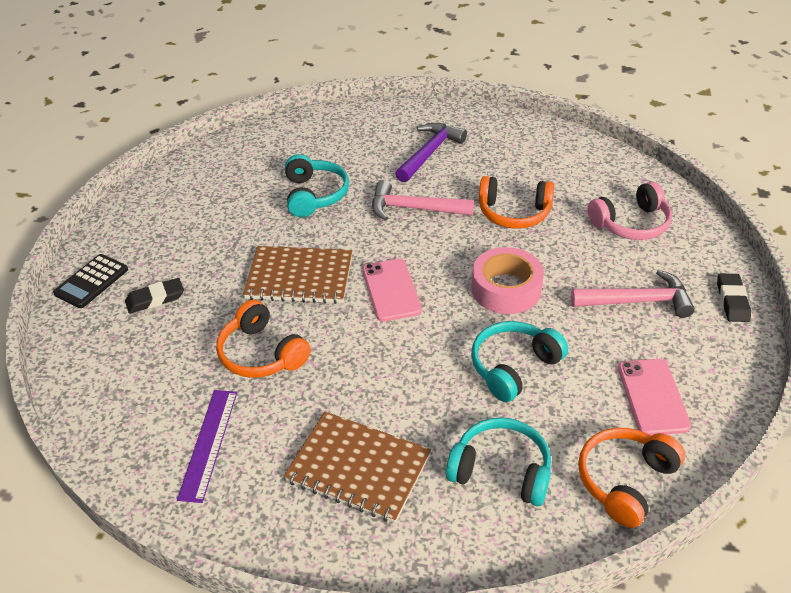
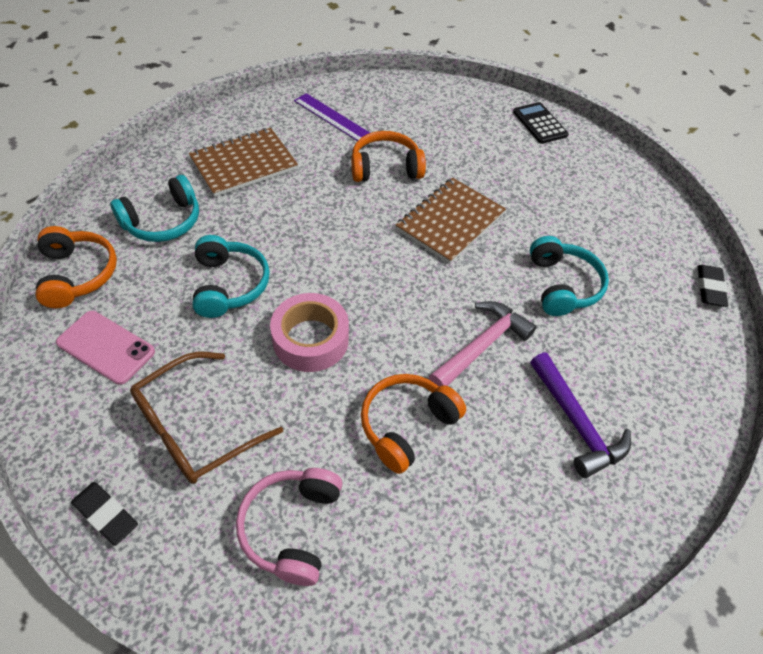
camera: 120 degrees right, 10 degrees up
(155, 299) = (492, 144): black eraser -> black eraser (709, 288)
(314, 195) = (562, 285): turquoise headphones -> turquoise headphones turned 120 degrees counterclockwise
(391, 290) = (383, 265): pink phone -> none
(638, 301) = (194, 428): pink hammer -> brown glasses

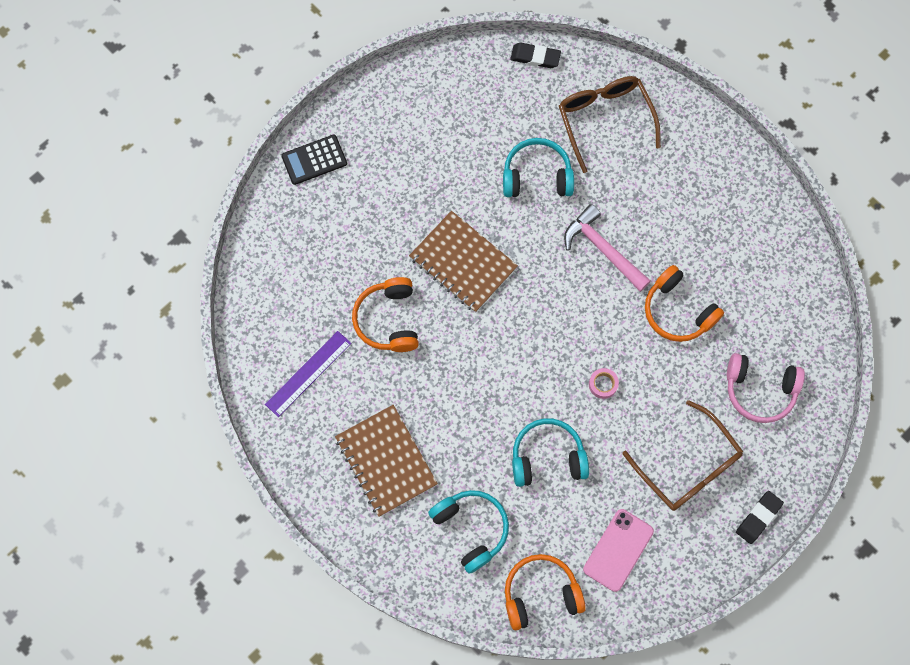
camera: 85 degrees left, 20 degrees up
(310, 339) = (603, 384): pink tape -> pink tape, size x0.46
(576, 423) = (669, 189): purple hammer -> none
(653, 353) = (604, 119): none -> brown glasses

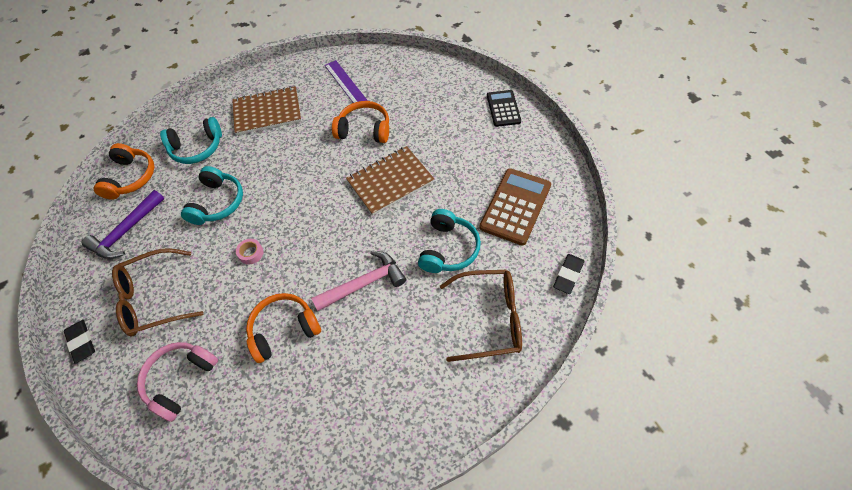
camera: 110 degrees right, 15 degrees down
(463, 120) = (515, 206): none -> brown calculator
(618, 550) = (126, 232): pink phone -> purple hammer

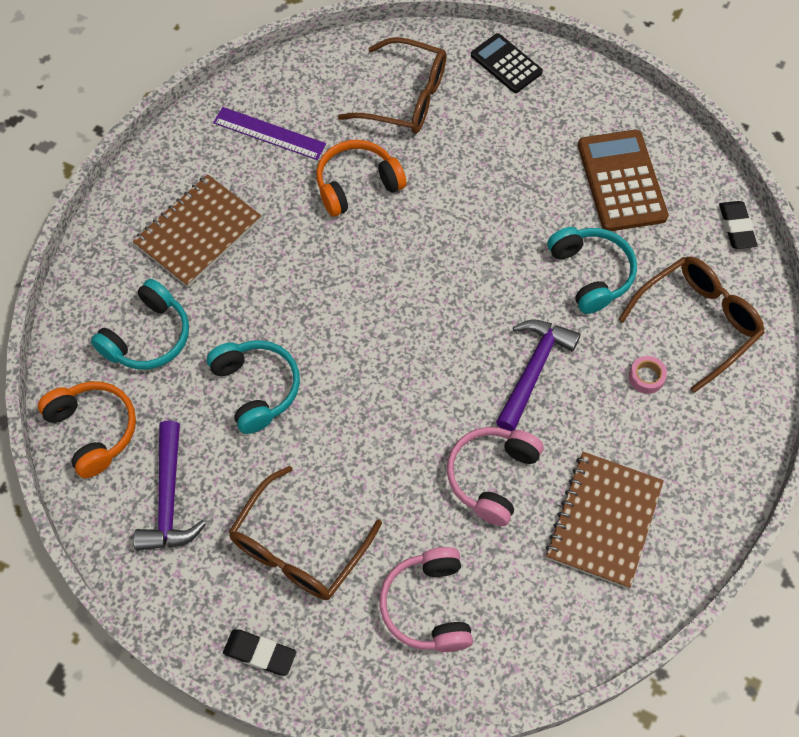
camera: 40 degrees left, 5 degrees up
(251, 253) = (365, 420): pink tape -> pink tape (646, 377)
(284, 330) = (492, 477): orange headphones -> pink headphones
(364, 283) = (533, 369): pink hammer -> purple hammer
(390, 181) = (452, 233): brown notebook -> brown notebook (603, 520)
(431, 100) = (406, 98): none -> brown glasses

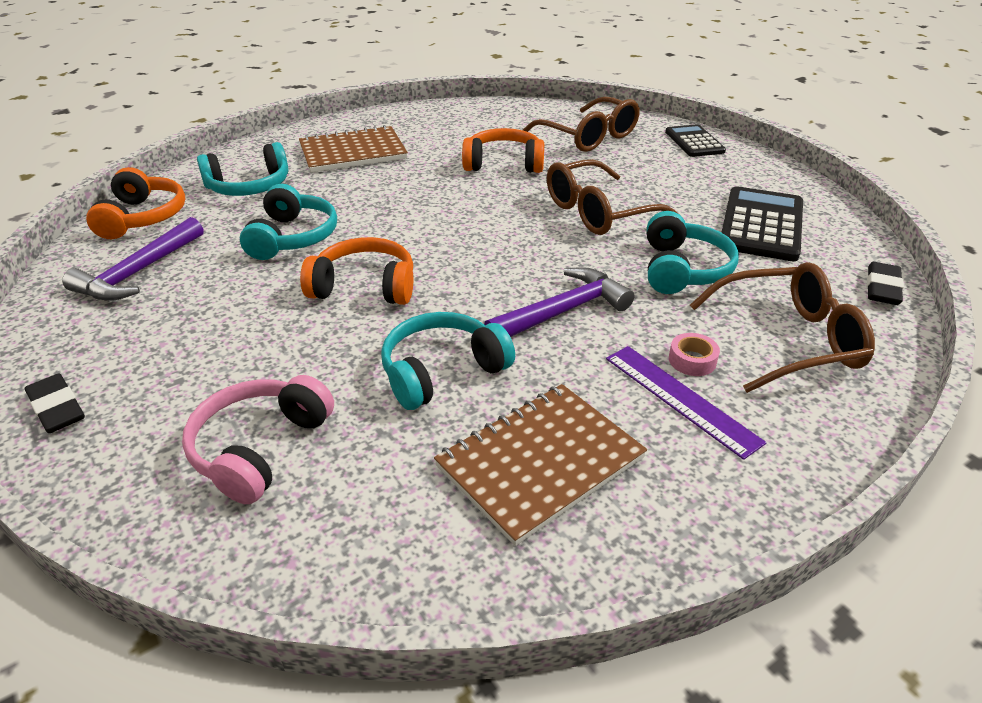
camera: 30 degrees right, 25 degrees down
(269, 133) = (461, 126): purple ruler -> purple ruler (680, 399)
(298, 548) = (195, 346): brown glasses -> brown glasses (598, 212)
(368, 418) = (364, 287): none -> orange headphones
(492, 477) = (442, 371): pink headphones -> turquoise headphones
(621, 181) = (761, 225): brown calculator -> black calculator

